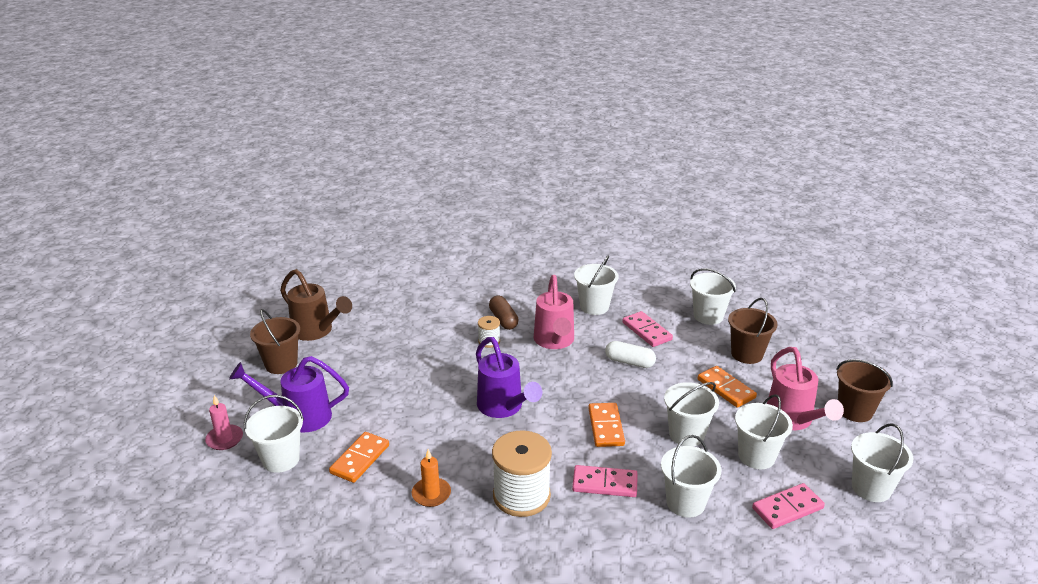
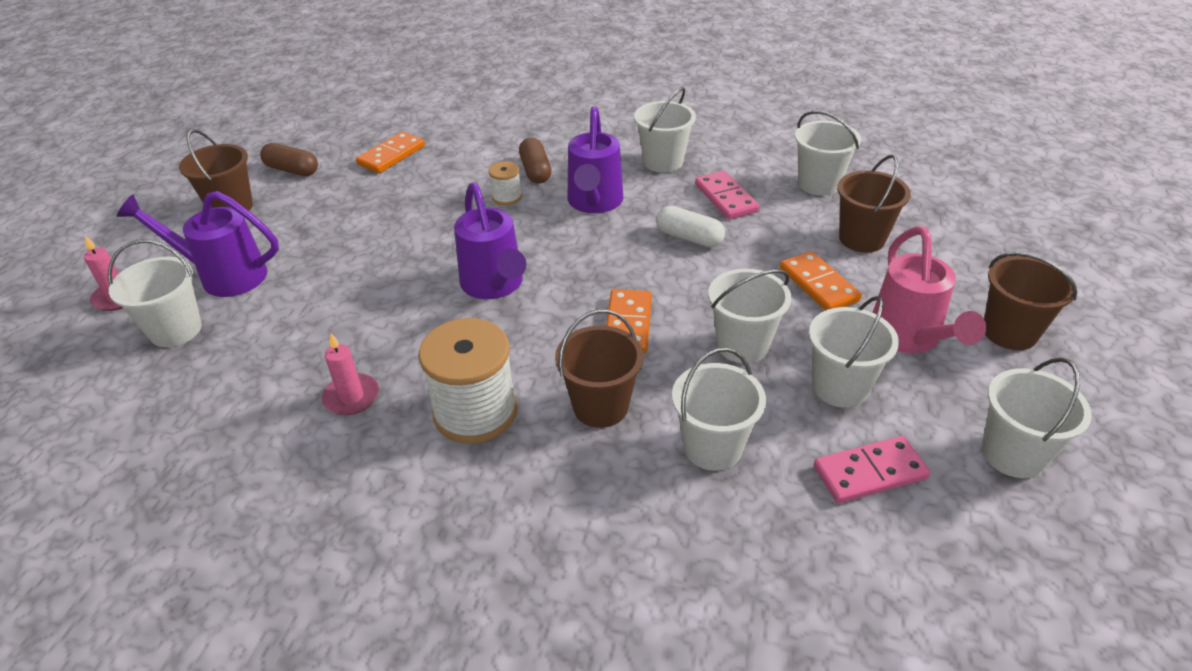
camera: 10 degrees right, 10 degrees up
(316, 331) = (292, 170): brown watering can -> brown capsule
(360, 459) = (276, 339): orange domino -> orange domino (391, 155)
(431, 494) = (351, 397): orange candle -> pink candle
(554, 341) = (594, 203): pink watering can -> purple watering can
(604, 484) = (600, 406): pink domino -> brown bucket

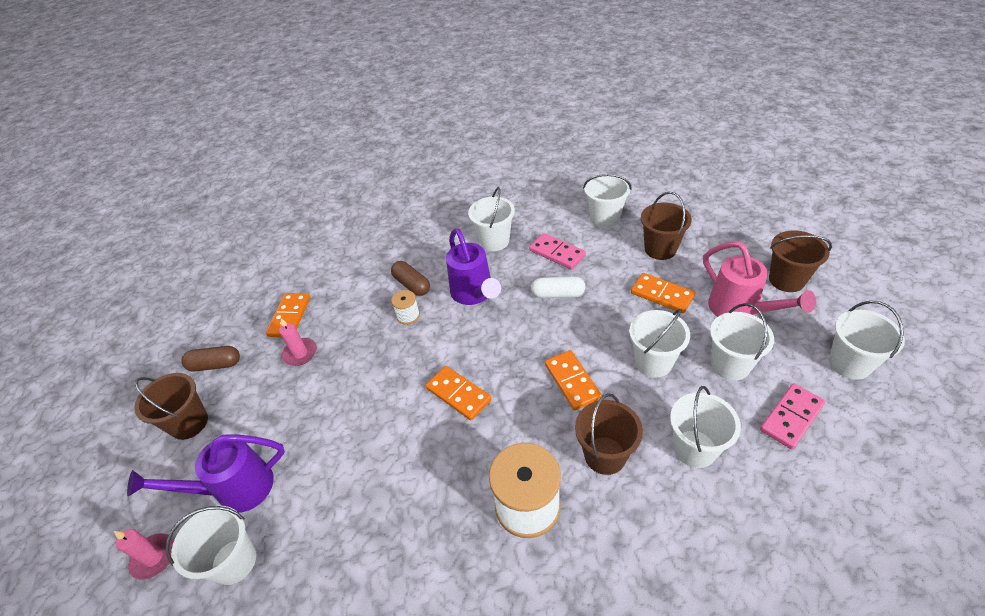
camera: 25 degrees left, 5 degrees up
(351, 397) = (429, 543): pink candle -> pink candle (300, 353)
(494, 285) = (458, 394): purple watering can -> orange domino

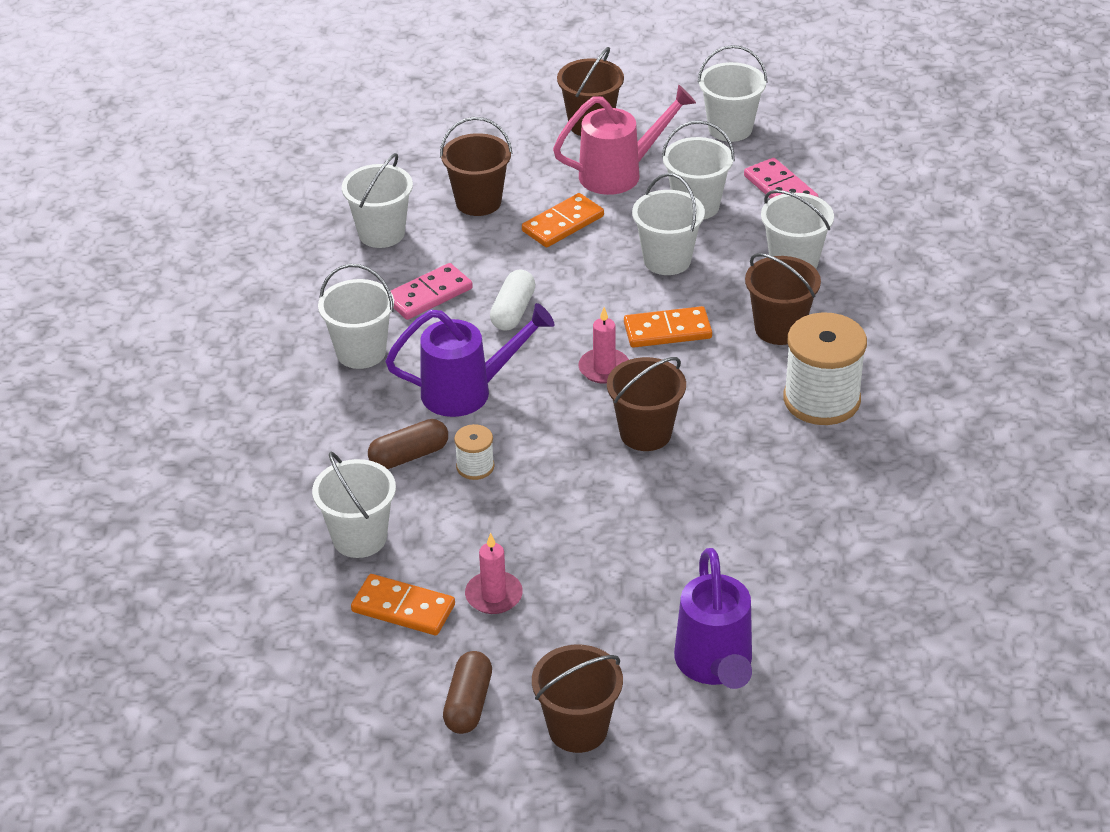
camera: 80 degrees left, 5 degrees down
(154, 557) = (791, 747): pink candle -> pink candle (604, 368)
(234, 561) = (818, 662): white bucket -> white bucket (359, 538)
(458, 394) = (645, 433): orange domino -> brown bucket

